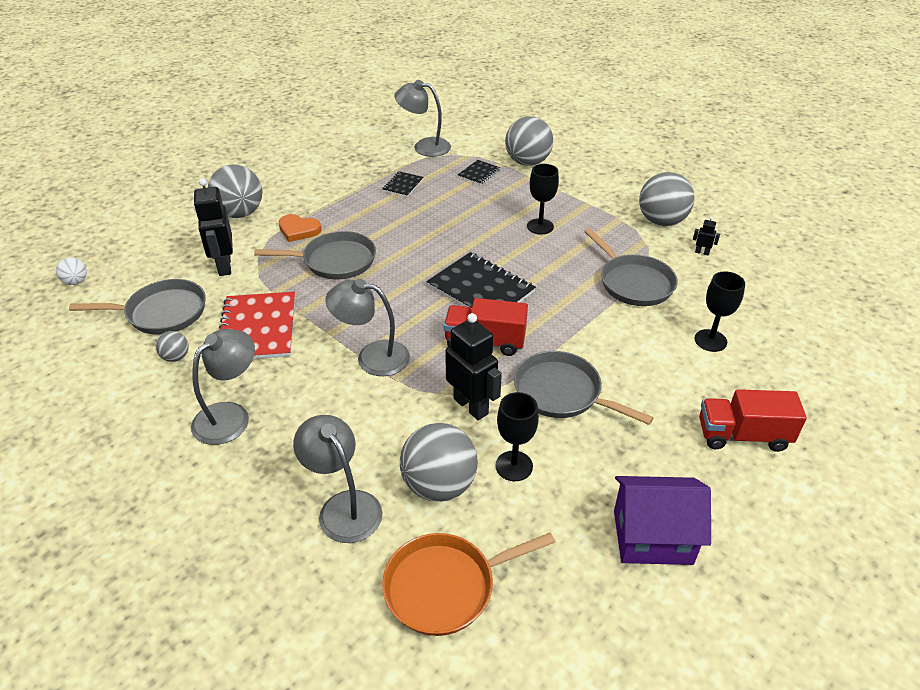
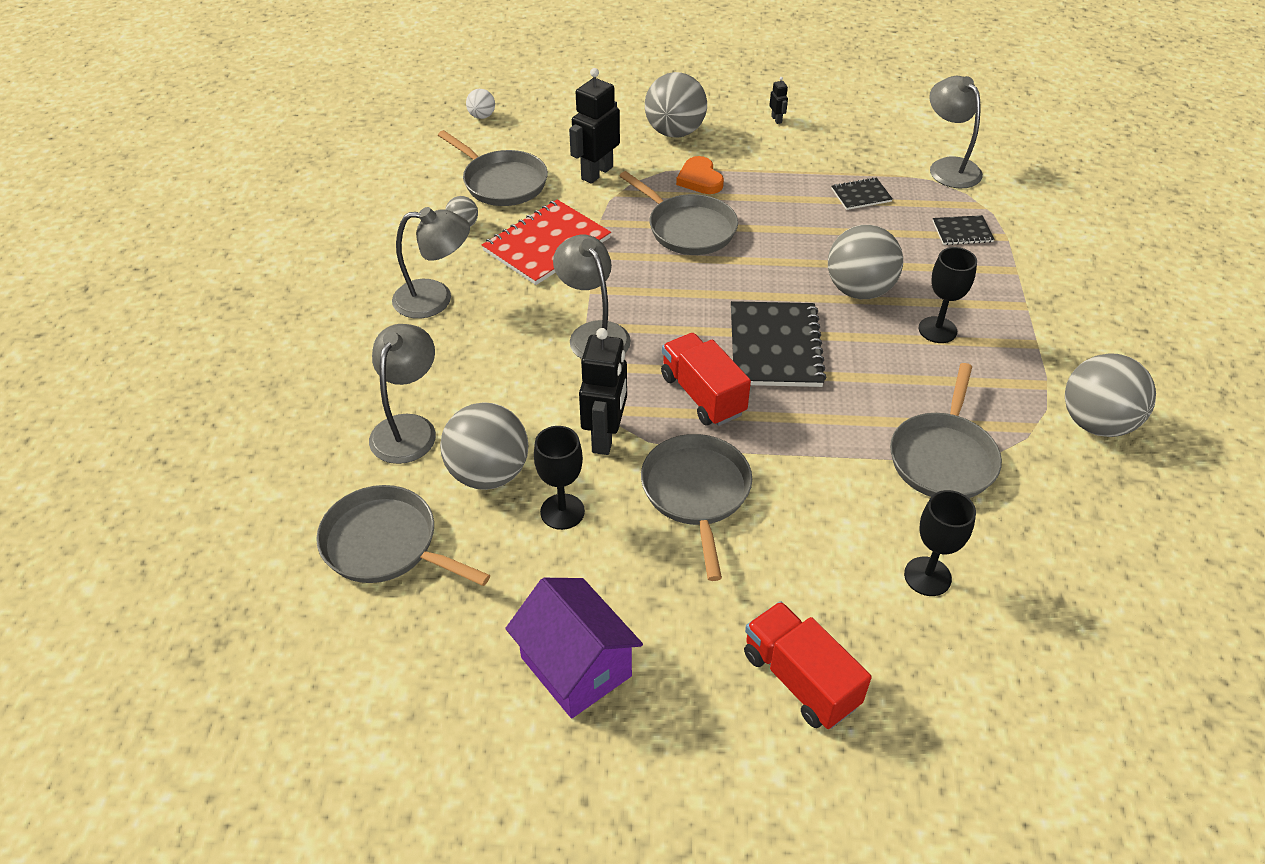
camera: 50 degrees right, 5 degrees up
(445, 586) = (386, 544): orange pan -> grey pan
(527, 162) = (1040, 254): grey ball -> grey ball (859, 290)
(702, 252) = (1086, 490): black robot -> black robot (776, 119)

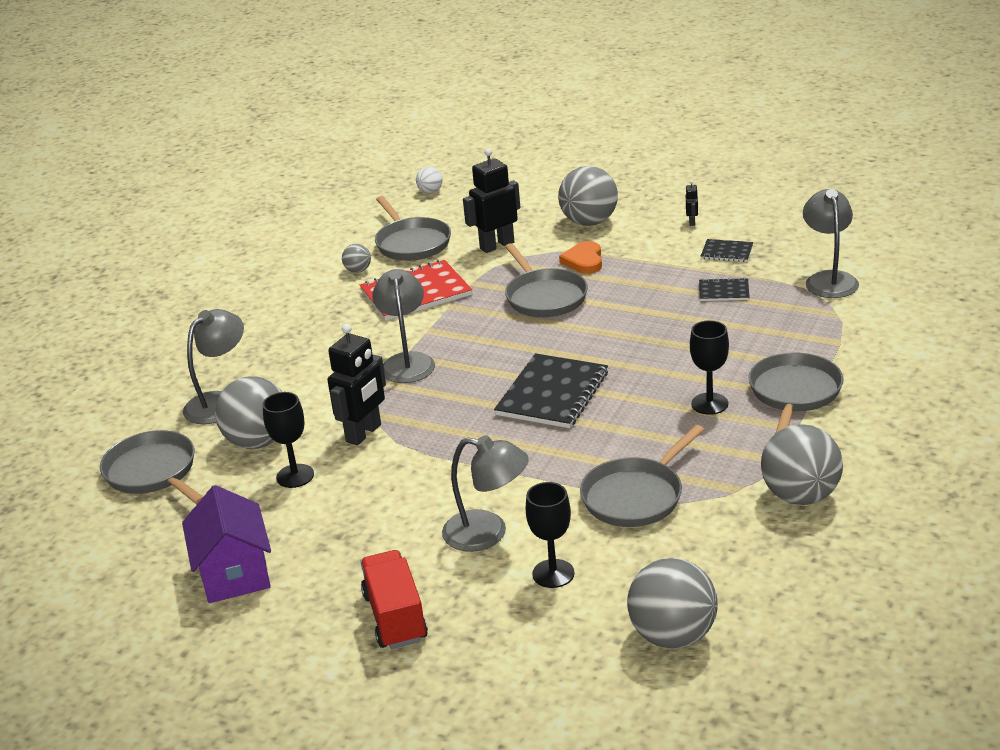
camera: 25 degrees right, 15 degrees down
(435, 299) = (300, 319): grey lamp -> grey lamp (488, 533)
(696, 493) = (408, 483): grey pan -> grey pan (794, 393)
(702, 395) = (464, 418): red truck -> none
(859, 290) = (661, 364): grey ball -> grey ball (673, 636)
(962, 231) = (798, 332): black notebook -> black notebook (727, 252)

